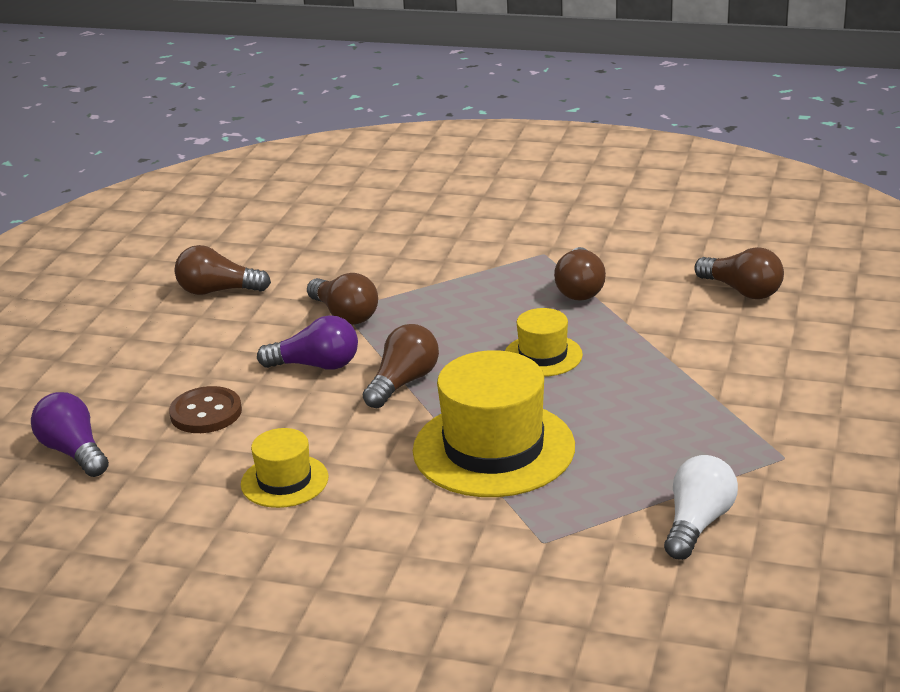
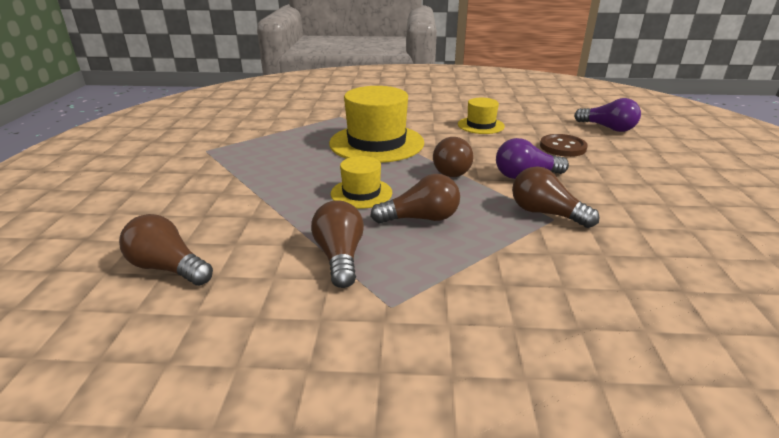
camera: 165 degrees right, 0 degrees up
(218, 291) = (689, 227): brown light bulb -> brown light bulb (421, 218)
(697, 524) = (265, 125): white light bulb -> none

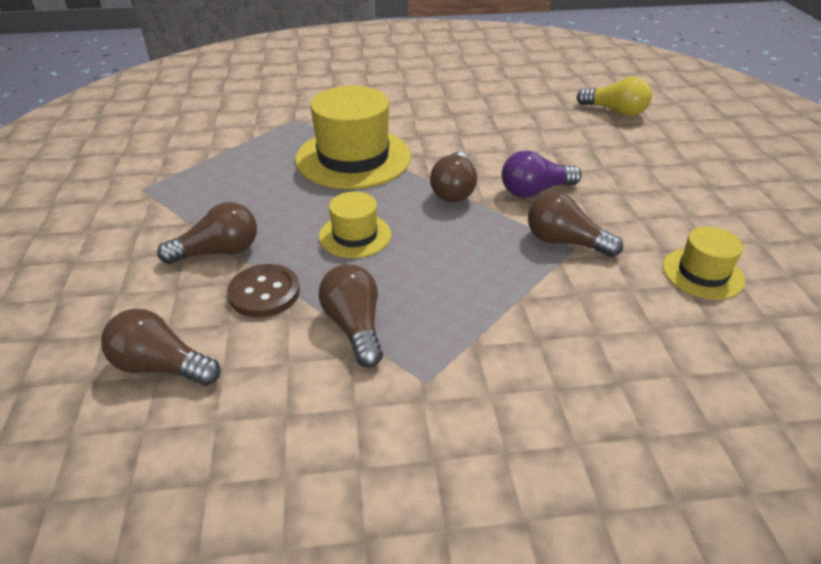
camera: 10 degrees left, 10 degrees up
(421, 218) = (431, 264): brown light bulb -> brown light bulb (218, 252)
(480, 125) = (471, 119): yellow hat -> yellow hat (702, 273)
(562, 147) = (569, 145): brown button -> brown button (264, 293)
(607, 128) = (615, 111): purple light bulb -> yellow light bulb

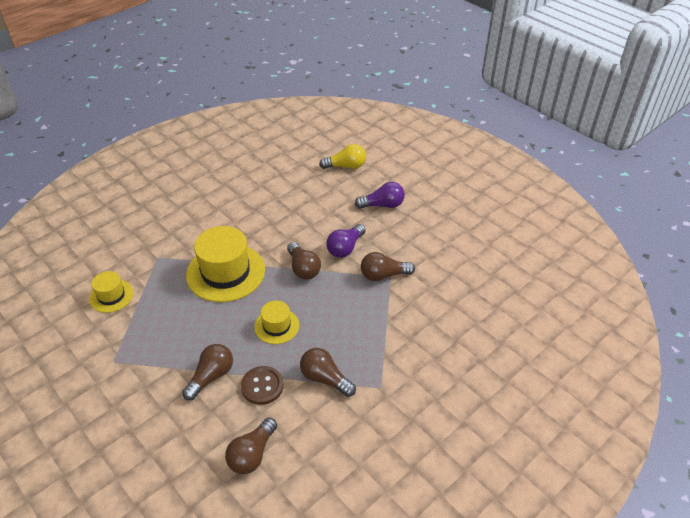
camera: 35 degrees left, 5 degrees up
(161, 366) = (252, 454): brown light bulb -> brown light bulb turned 45 degrees counterclockwise
(635, 165) = (382, 205): none -> purple light bulb
(702, 273) = (454, 263): yellow hat -> yellow hat (111, 296)

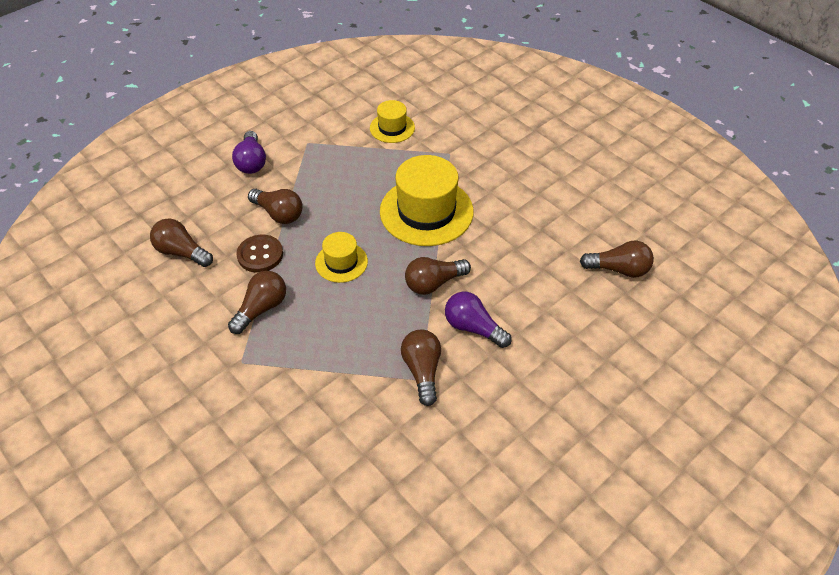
camera: 90 degrees right, 5 degrees up
(296, 176) = (618, 269): none -> brown light bulb
(346, 166) = (655, 328): yellow light bulb -> none
(382, 205) = (569, 375): purple light bulb -> purple light bulb (251, 162)

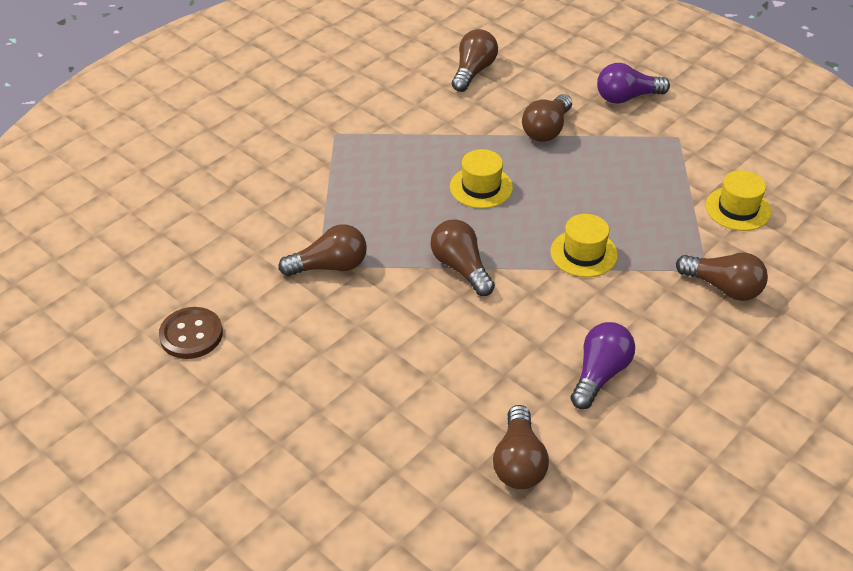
camera: 85 degrees right, 5 degrees down
(260, 255) = (480, 125): brown button -> brown button (191, 335)
(261, 308) = (404, 136): brown light bulb -> brown light bulb (723, 287)
(426, 211) = (583, 253): yellow hat -> yellow hat, size x0.53
(473, 328) = (395, 307): purple light bulb -> purple light bulb (599, 374)

